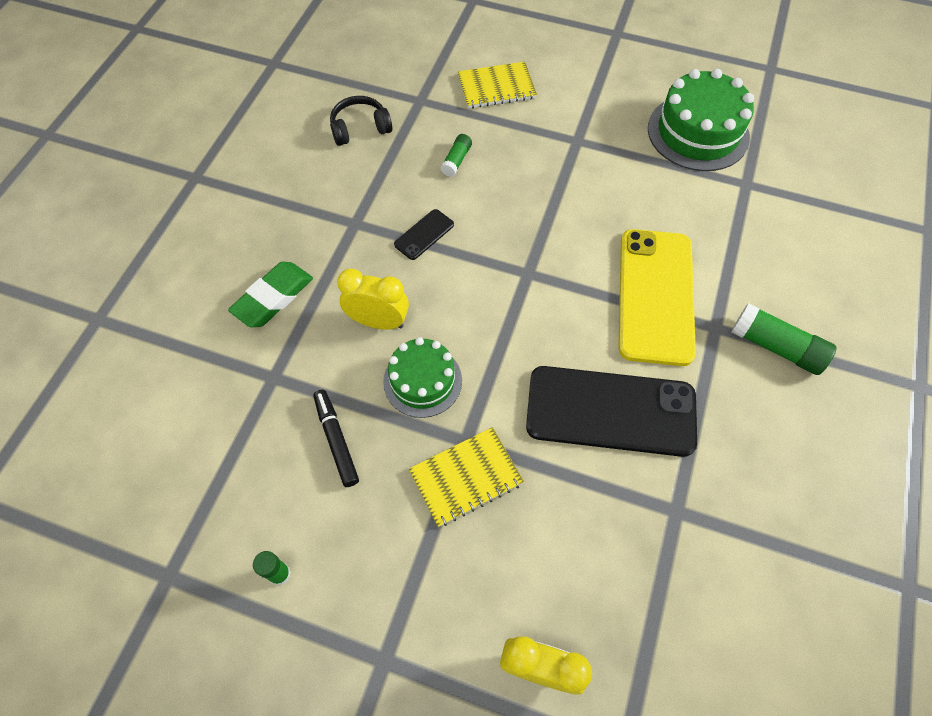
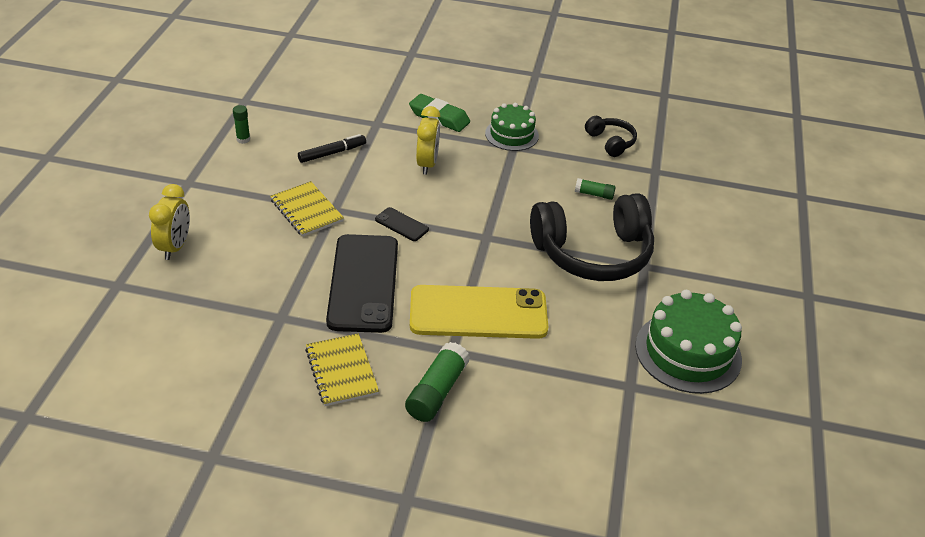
camera: 80 degrees right, 20 degrees down
(422, 381) = (380, 187): green cake -> green cake (511, 134)
(424, 234) = (511, 181): black phone -> black phone (401, 224)
(496, 87) = (690, 214): yellow notebook -> yellow notebook (341, 371)
(557, 179) = (593, 253): none -> black headphones

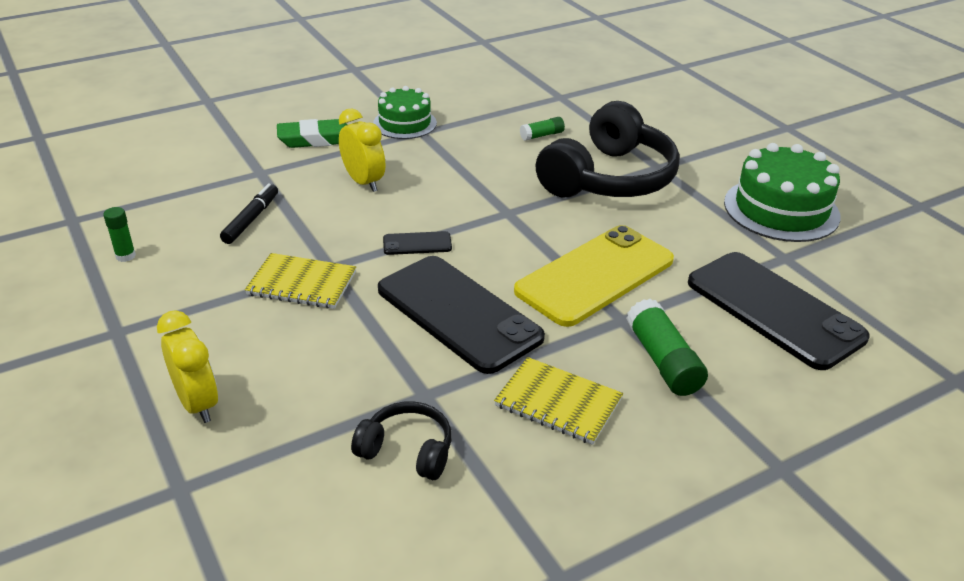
camera: 40 degrees left, 5 degrees down
(561, 412) = (774, 310): none -> black phone
(610, 142) = (495, 92): black headphones -> black headphones (407, 450)

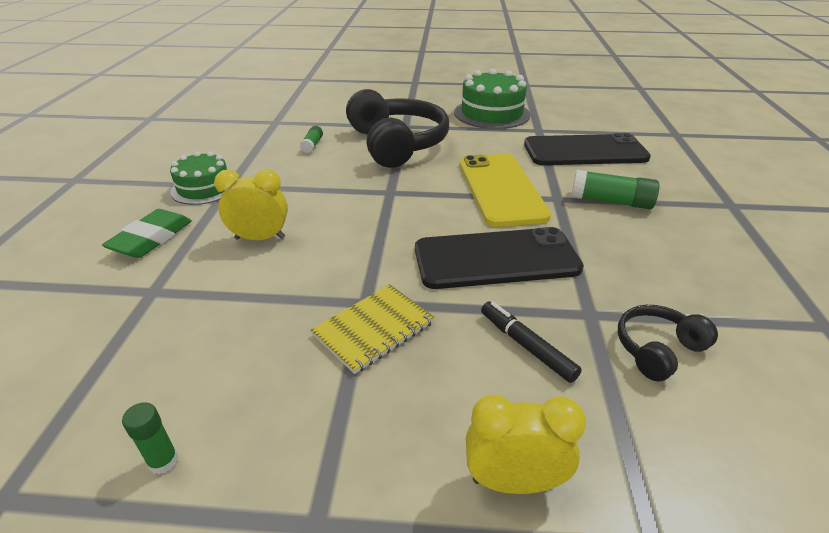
camera: 55 degrees left, 0 degrees up
(251, 219) = (226, 326): black marker -> black marker (526, 346)
(417, 244) = (384, 244): black phone -> none
(558, 403) = (633, 256): yellow notebook -> none

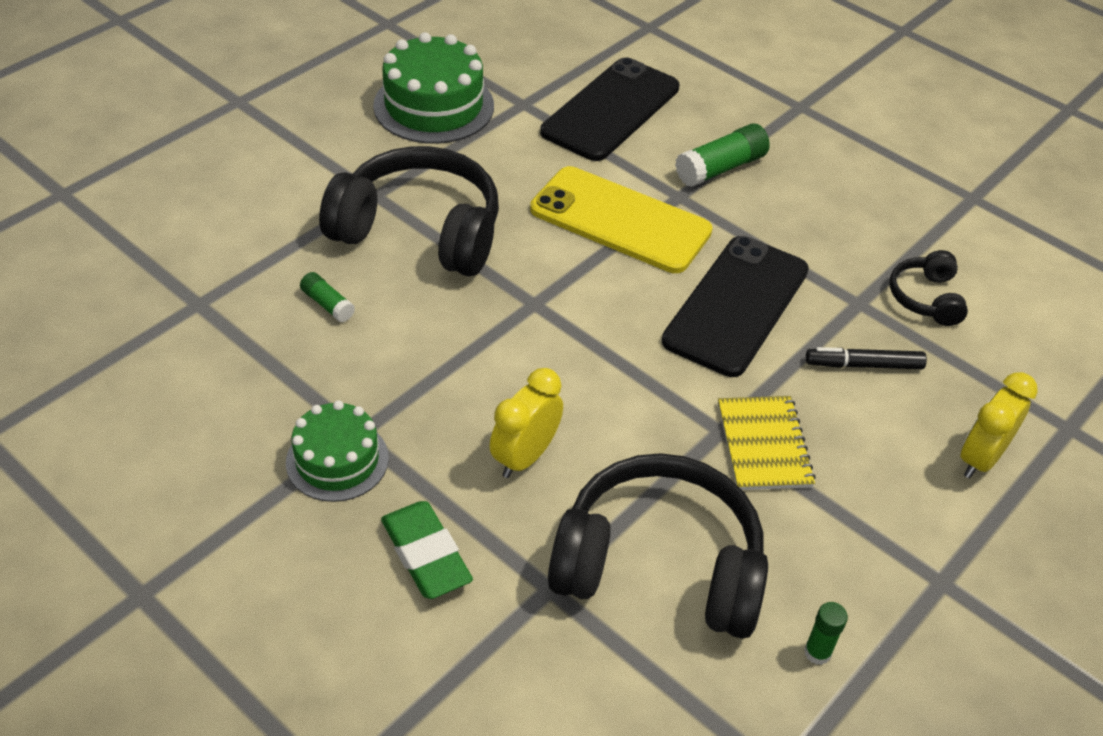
camera: 55 degrees left, 10 degrees up
(205, 329) = (659, 565): none -> black headphones

